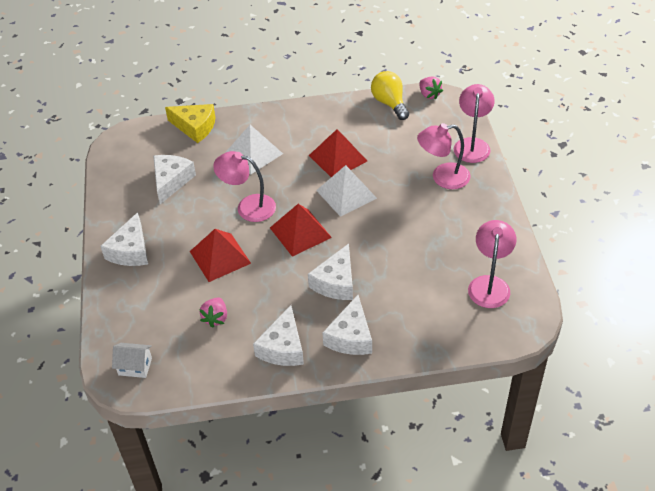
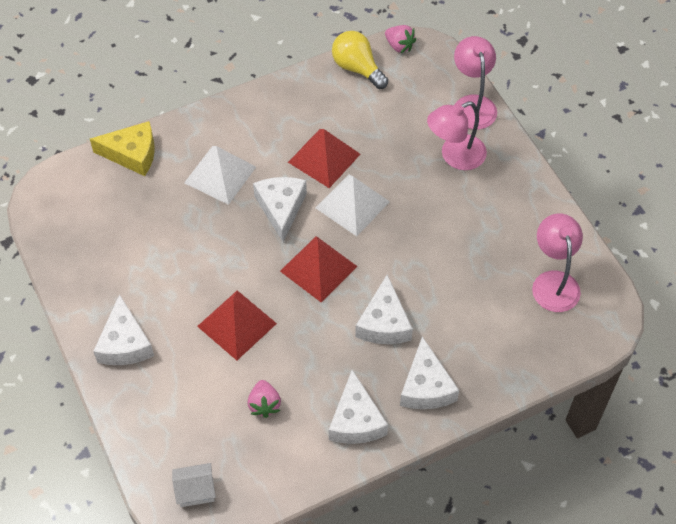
camera: 20 degrees left, 10 degrees up
(171, 181) = (134, 236): white cheese -> white cheese (281, 208)
(248, 206) = (243, 249): pink lamp -> none

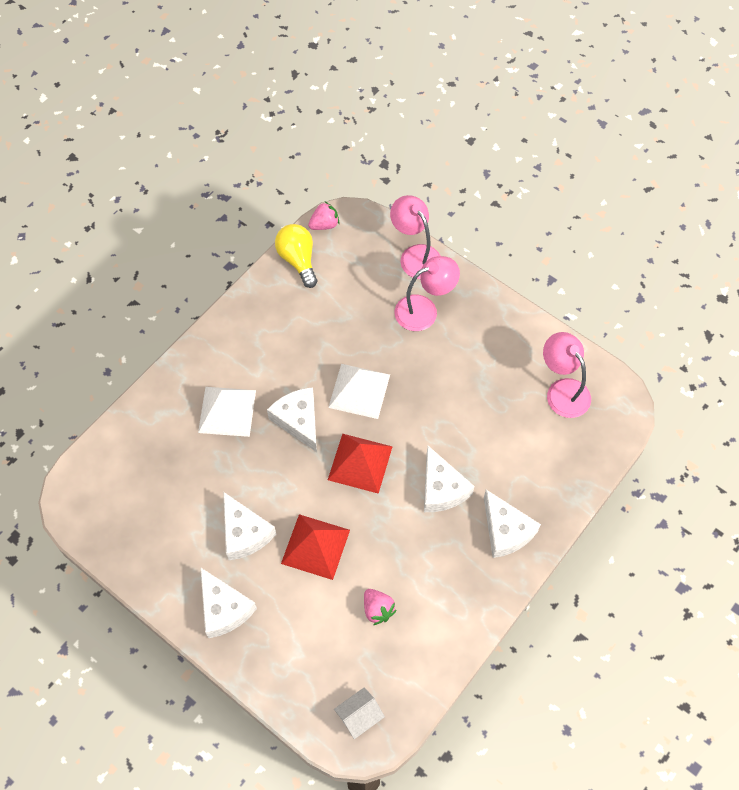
camera: 25 degrees left, 5 degrees up
(132, 154) = (135, 424): yellow cheese -> none
(324, 158) = (312, 357): red pyramid -> none
(356, 420) = (463, 588): white cheese -> white cheese (244, 533)
(357, 68) = (298, 260): yellow light bulb -> yellow light bulb turned 45 degrees clockwise
(399, 46) = (324, 225): pink strawberry -> pink strawberry turned 45 degrees counterclockwise
(455, 156) = (424, 310): pink lamp -> pink lamp turned 150 degrees counterclockwise

